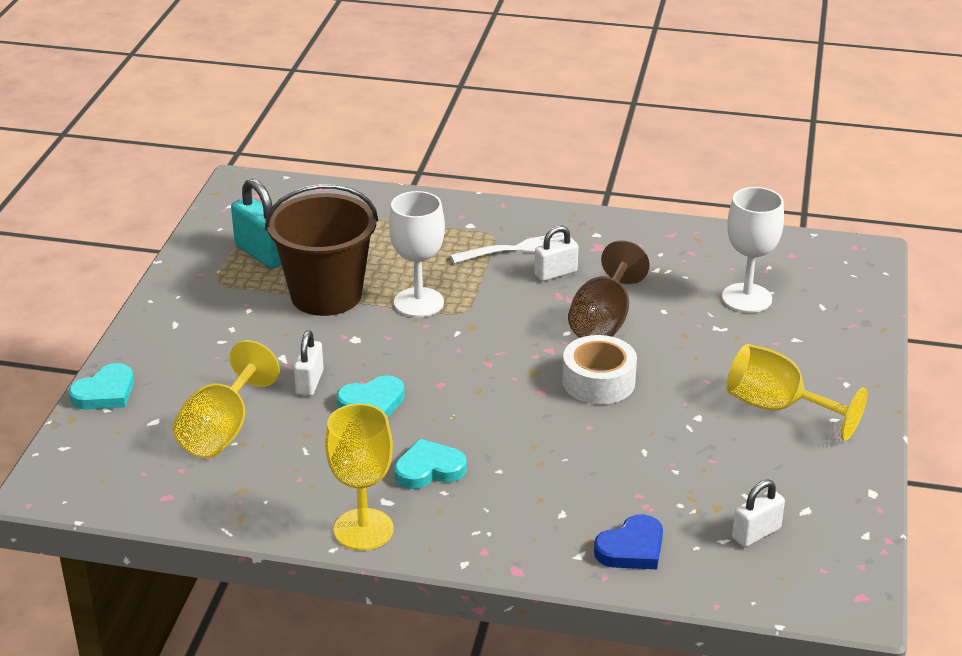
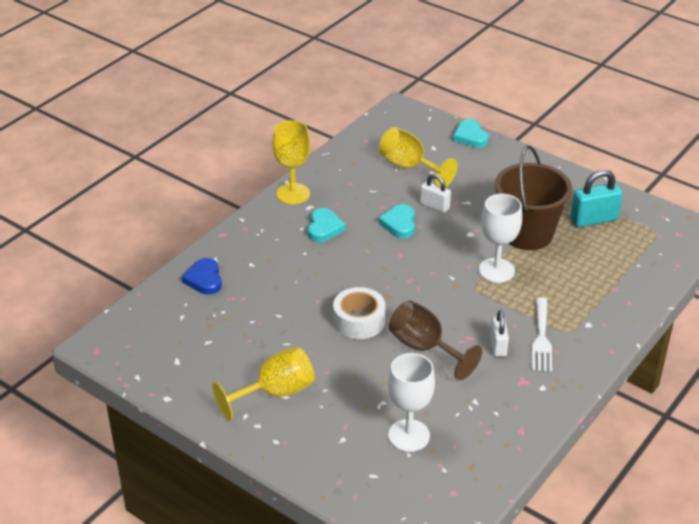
camera: 115 degrees right, 5 degrees up
(756, 533) = (176, 331): white padlock -> none

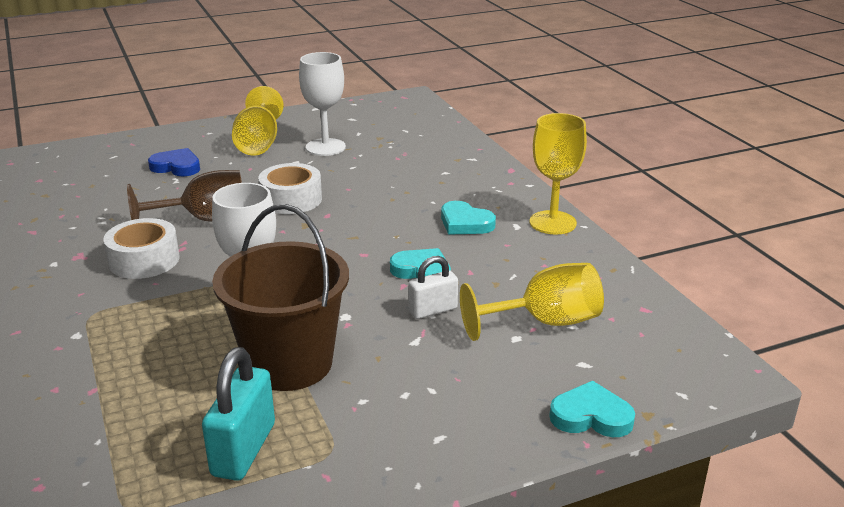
camera: 120 degrees right, 10 degrees down
(204, 279) = (446, 148): blue heart -> blue heart (176, 167)
(409, 435) = (123, 180): white goblet -> white goblet (325, 147)
(498, 345) = (144, 260): white padlock -> white tape
(541, 338) = (110, 291): white fork -> none

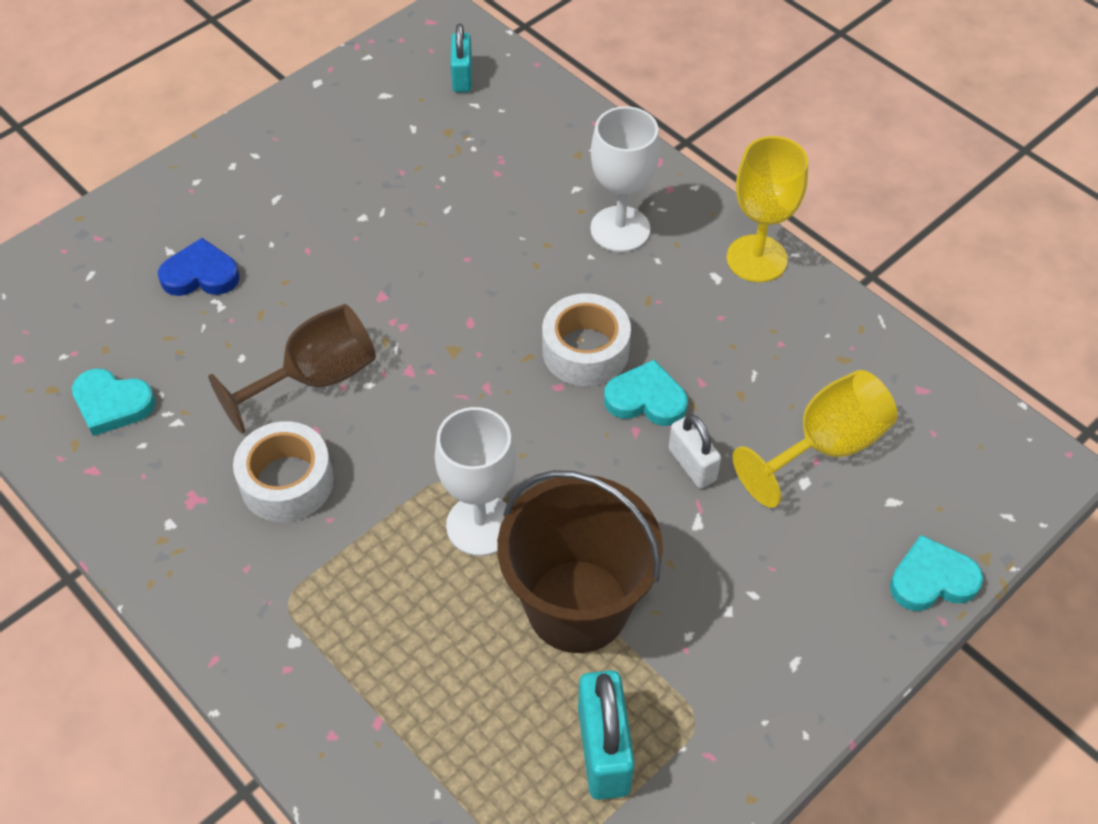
camera: 20 degrees left, 25 degrees up
(258, 143) = (285, 189): yellow goblet -> none
(291, 199) = (405, 303): white tape -> white tape (585, 350)
(325, 147) = (385, 174): white goblet -> white goblet (620, 229)
(406, 119) = (462, 77): none -> turquoise padlock
(433, 310) = (692, 465): white padlock -> white padlock turned 75 degrees counterclockwise
(465, 223) = (652, 289): turquoise heart -> turquoise heart (112, 404)

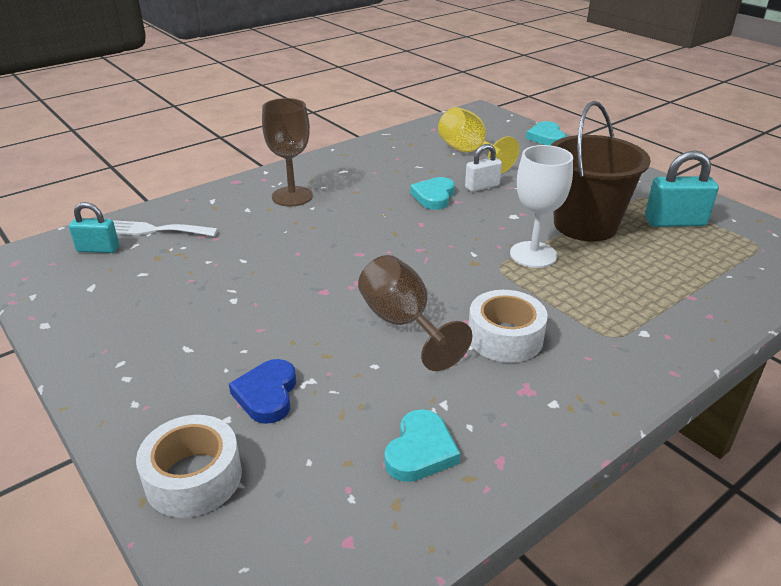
camera: 85 degrees left, 20 degrees down
(510, 111) = (153, 230): none -> white fork
(585, 350) = (393, 213): white tape -> white tape (193, 477)
(620, 229) = (292, 196): white goblet -> brown goblet
(756, 259) = (332, 159): yellow goblet -> none

